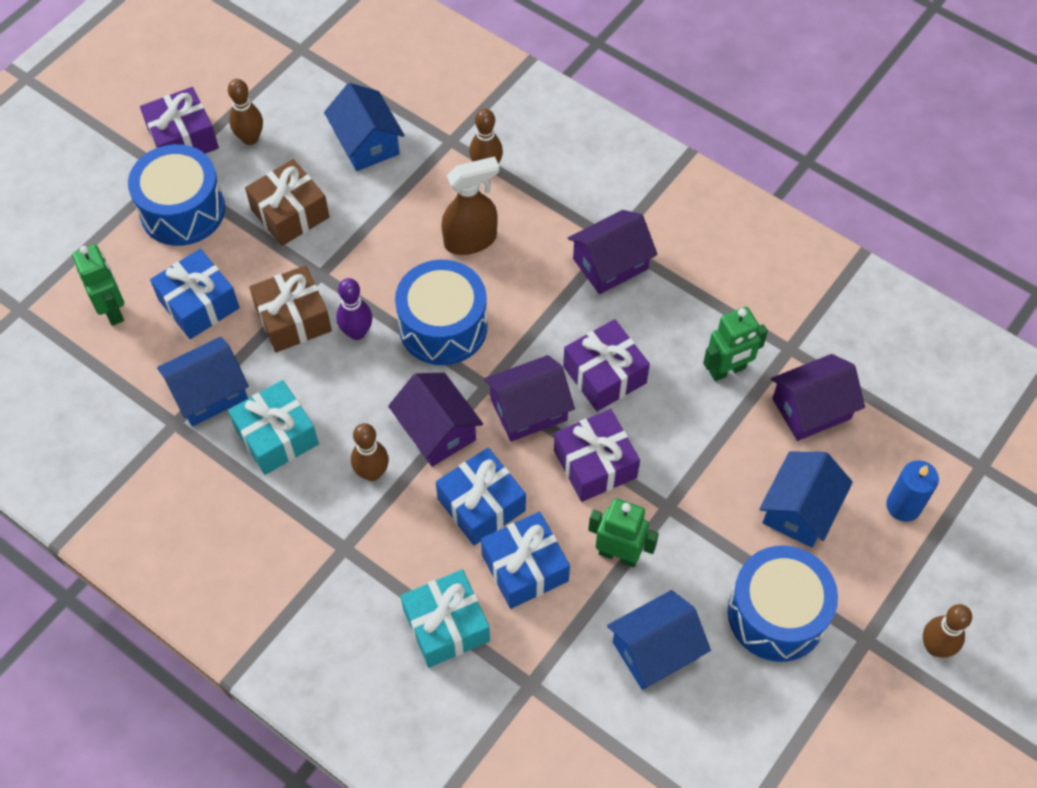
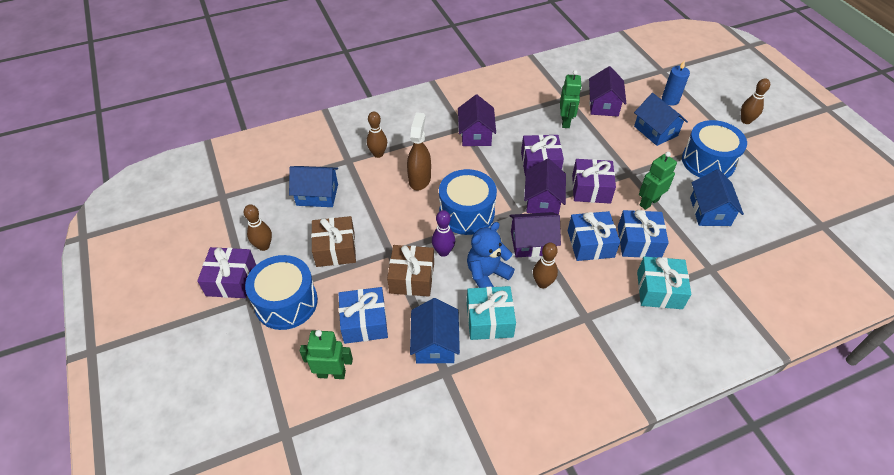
camera: 60 degrees left, 10 degrees down
(348, 400) = (487, 274): none -> blue teddy bear

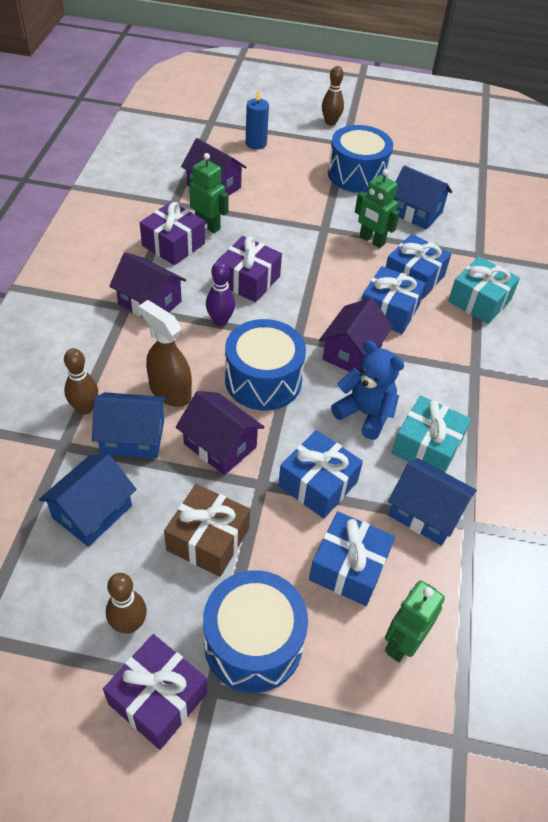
camera: 60 degrees left, 0 degrees up
(412, 278) = (318, 484): brown gift -> blue gift
(443, 252) = (302, 433): purple bowling pin -> purple bowling pin (220, 321)
(487, 274) = (365, 414): blue teddy bear -> blue teddy bear turned 135 degrees clockwise
(542, 200) = (301, 309): purple house -> purple house (220, 445)
(542, 283) = (411, 376): brown bowling pin -> none
(591, 189) = (319, 266): purple gift -> purple gift (173, 244)
(649, 202) = (371, 240): green robot -> green robot turned 45 degrees counterclockwise
(655, 131) = (286, 178): blue house -> blue house (133, 437)

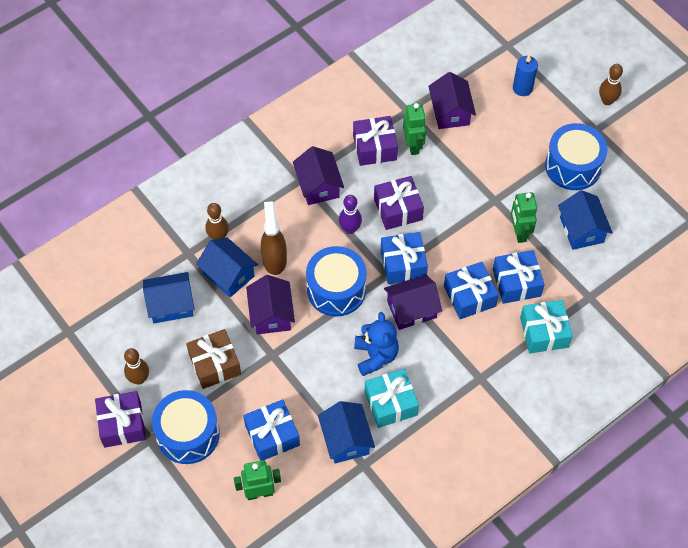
camera: 45 degrees right, 10 degrees up
(318, 484) = (303, 377): blue gift -> blue gift (403, 264)

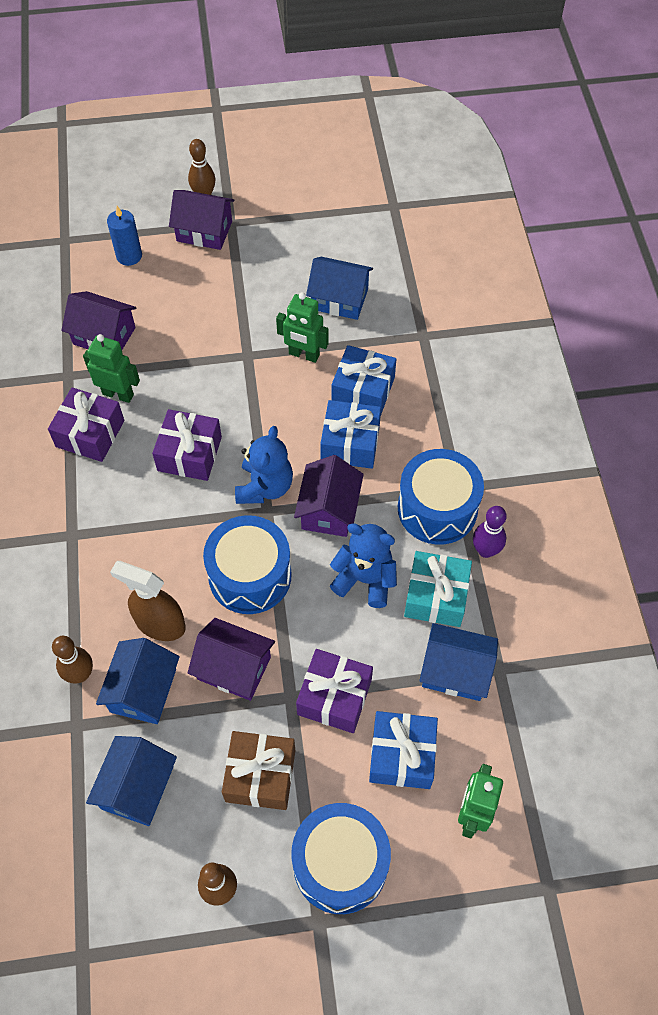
camera: 60 degrees left, 0 degrees up
(122, 424) = (274, 949): purple gift -> purple gift (334, 697)
(228, 274) = (143, 690): blue house -> blue house turned 60 degrees counterclockwise
(318, 185) = (95, 520): purple house -> purple house (204, 231)
(350, 229) = (179, 517): purple bowling pin -> purple bowling pin (485, 550)
(403, 264) = (264, 487): blue gift -> blue teddy bear
(544, 332) = (439, 398): turquoise gift -> none
(573, 166) = (259, 265): blue drum -> blue drum (437, 508)

